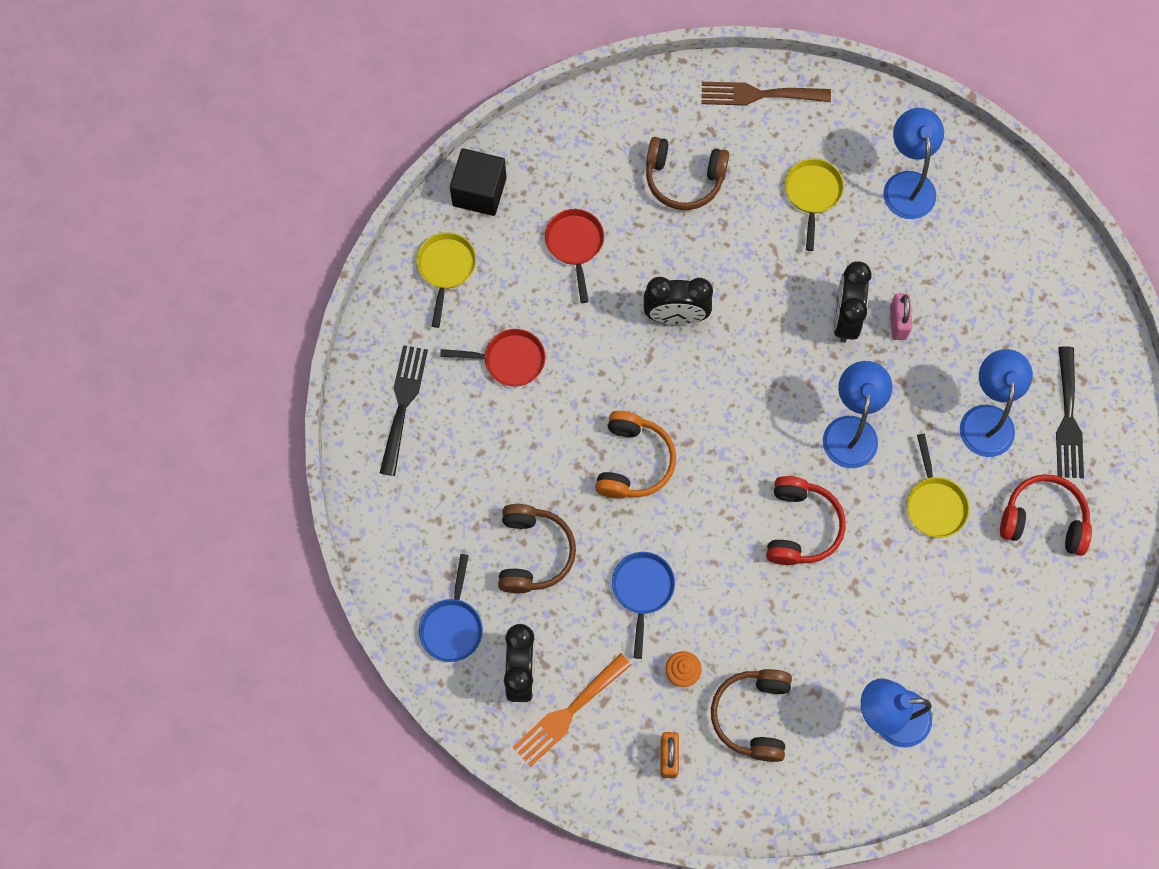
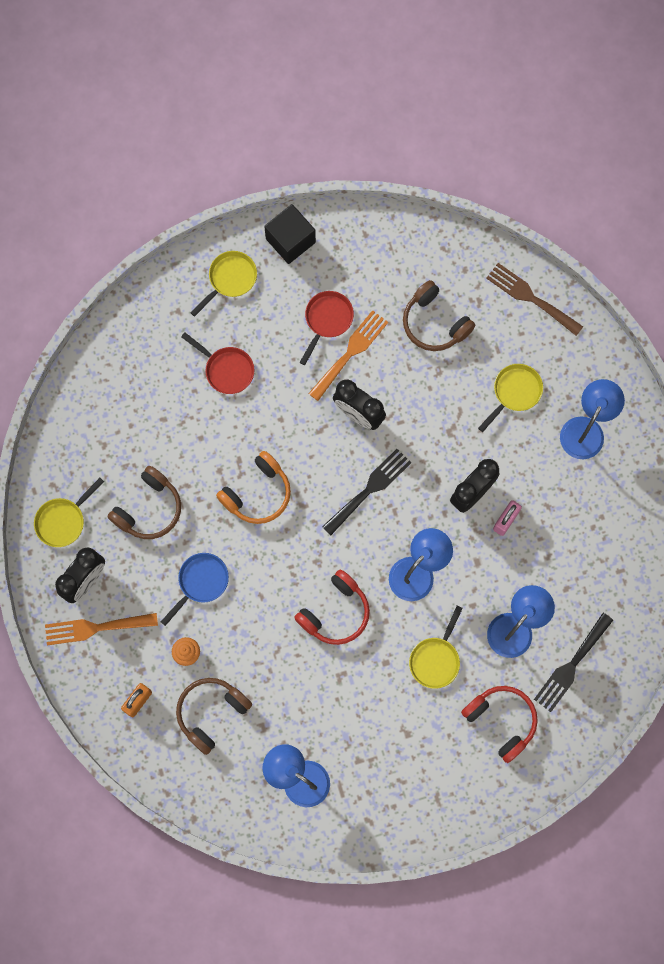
camera: 35 degrees right, 5 degrees up
(403, 403) = (137, 352): black fork -> black fork (369, 489)
(452, 626) = (63, 520): blue pan -> yellow pan
(622, 261) = (350, 352): none -> orange fork

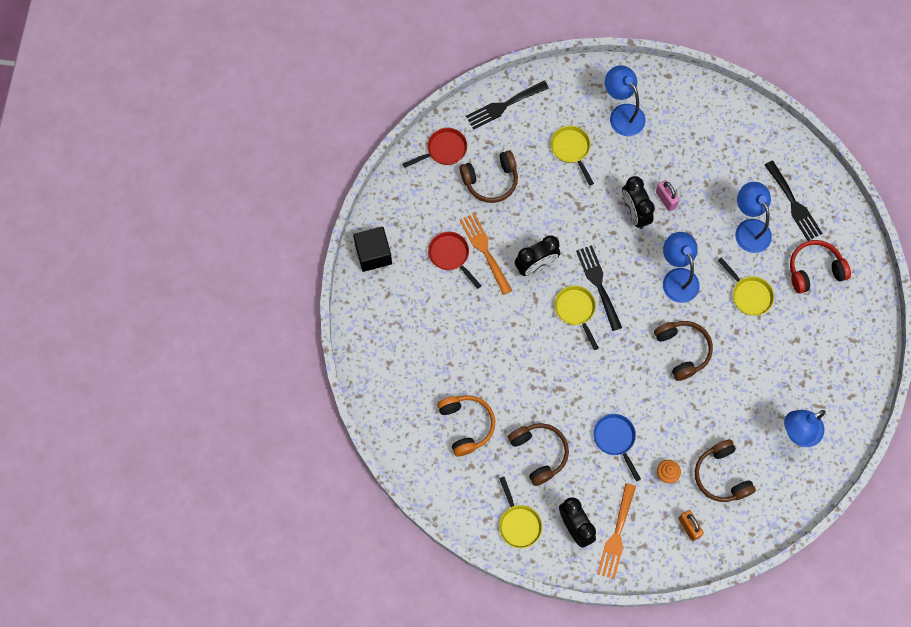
camera: 65 degrees left, 5 degrees down
(226, 369) = (454, 347): red pan -> red pan (443, 150)
(230, 279) = (382, 312): yellow pan -> yellow pan (576, 310)
(257, 493) = (564, 366): orange headphones -> orange headphones (466, 425)
(335, 612) = (682, 350): red headphones -> brown headphones
(530, 297) = (503, 106): brown fork -> black fork

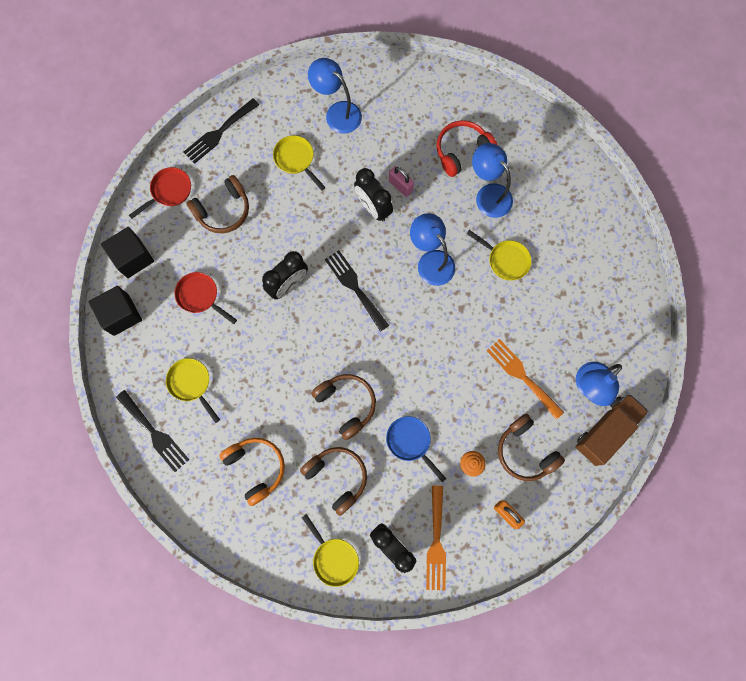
camera: 15 degrees left, 5 degrees up
(396, 204) = (133, 258): none -> black cube
(484, 250) = (233, 282): orange fork -> orange fork (522, 376)
(576, 310) = (339, 320): yellow pan -> yellow pan (191, 384)
(682, 350) = (454, 333): brown headphones -> brown headphones (346, 404)
(794, 204) = (525, 159): black fork -> black fork (154, 433)
(803, 477) = (606, 431): none -> brown truck
(814, 270) = (562, 219): red headphones -> red headphones (462, 151)

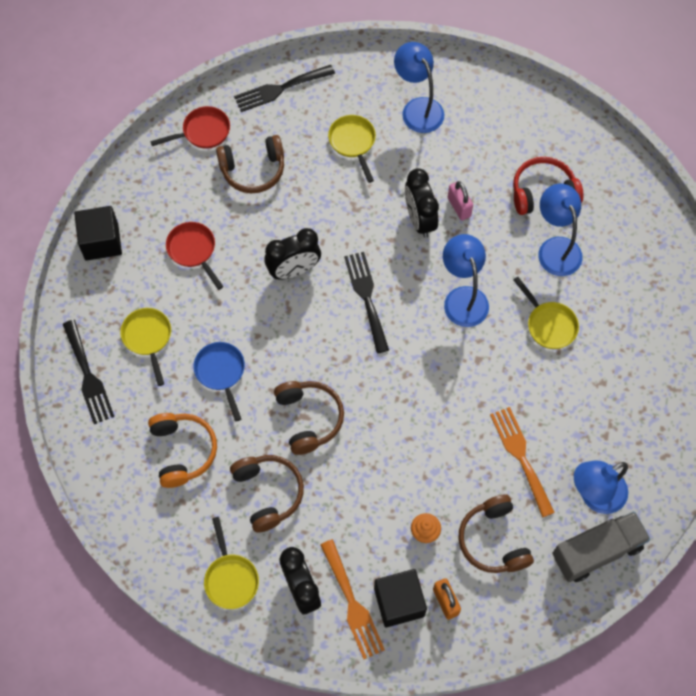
camera: 20 degrees right, 10 degrees down
(133, 258) = (137, 187): black cube -> black cube (399, 602)
(410, 442) = (365, 484): blue pan -> blue pan (221, 373)
(436, 543) = (352, 604): orange fork -> orange fork turned 45 degrees counterclockwise
(606, 431) = (597, 551): brown truck -> grey truck

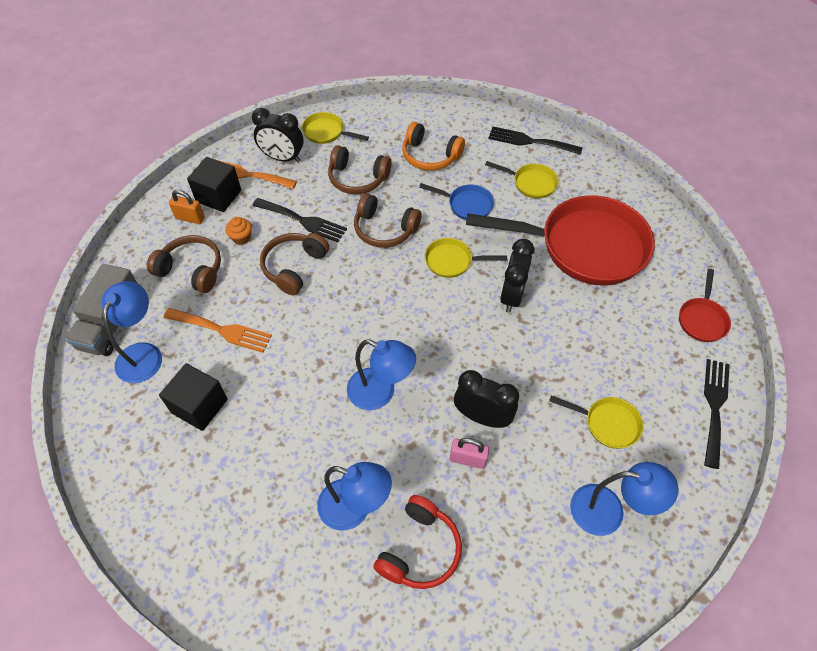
camera: 130 degrees right, 10 degrees down
(101, 242) = (636, 201): black cube -> black cube (199, 406)
(193, 251) = (584, 247): red pan -> red pan, size x2.30
(253, 170) = (634, 329): brown headphones -> brown headphones (294, 267)
(366, 297) = (445, 326): black fork -> black fork (303, 221)
(549, 324) = (294, 438): yellow pan -> yellow pan (452, 261)

